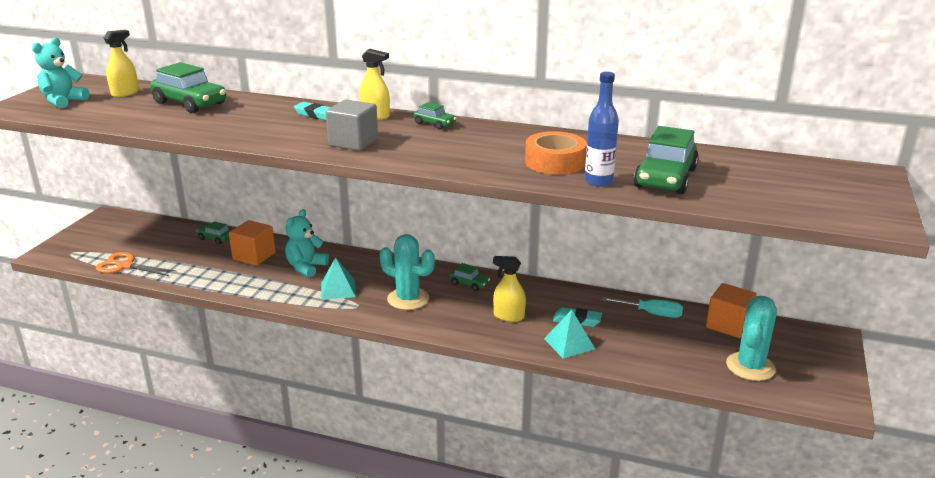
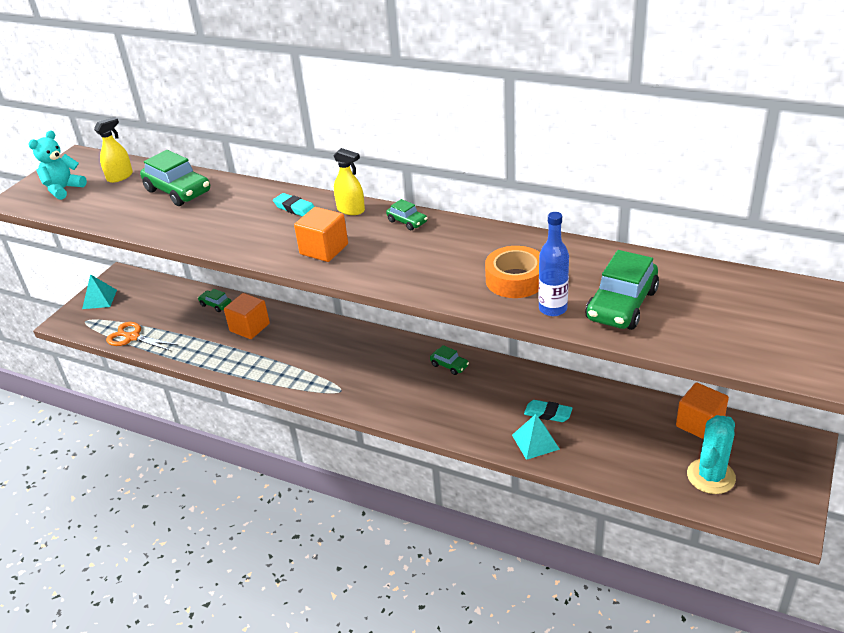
camera: 10 degrees right, 10 degrees up
(306, 267) = (296, 342): turquoise teddy bear -> none
(338, 289) = (324, 369): turquoise pyramid -> turquoise pyramid (99, 299)
(353, 142) = (324, 249): grey cube -> orange cube
(408, 299) = (388, 383): turquoise cactus -> none
(508, 316) = (482, 407): yellow spray bottle -> none
(651, 313) = (624, 407): turquoise screwdriver -> none

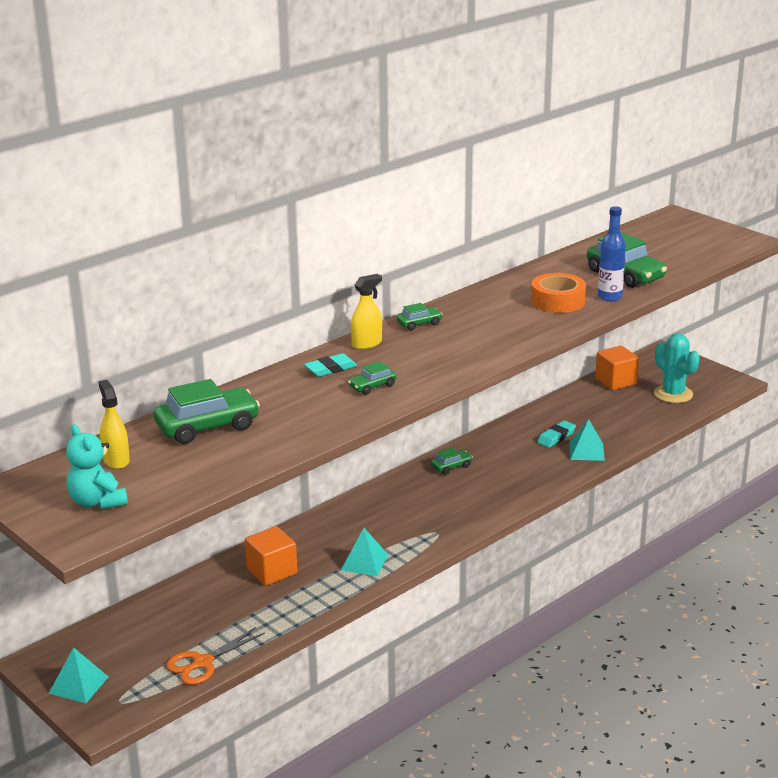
camera: 70 degrees left, 10 degrees down
(215, 305) = (199, 589): green car -> green car (372, 386)
(280, 366) = (364, 562): none -> turquoise pyramid
(324, 249) = (427, 366): orange cube -> none

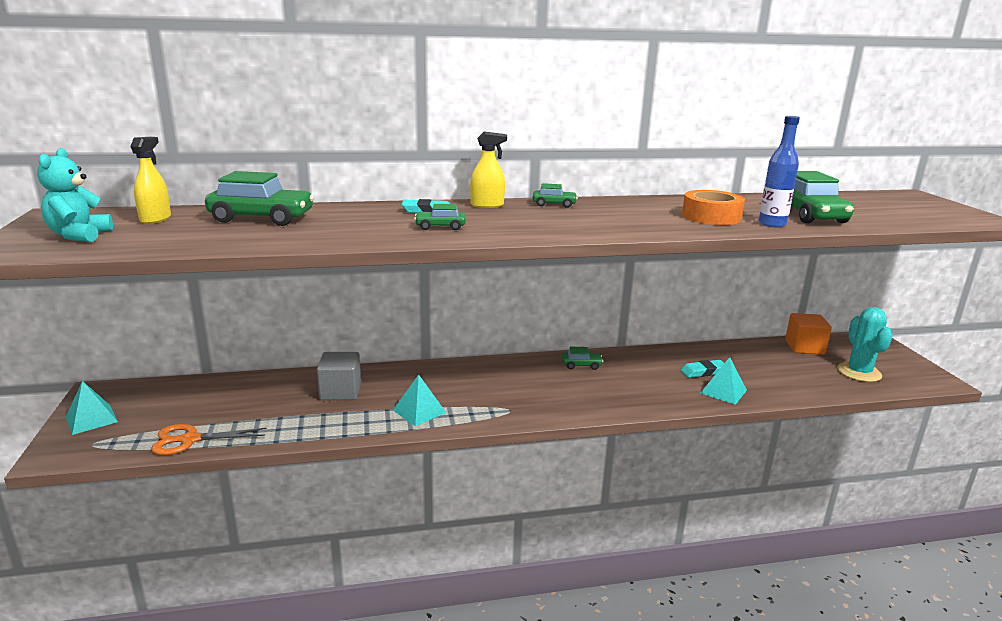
camera: 30 degrees right, 5 degrees down
(272, 571) = (340, 391): orange cube -> grey cube

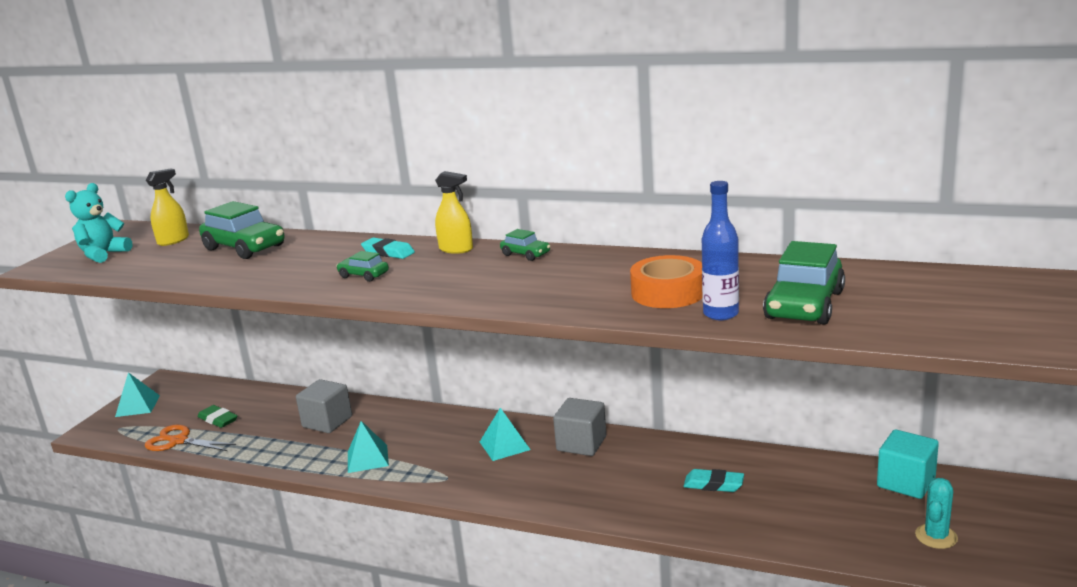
camera: 35 degrees right, 0 degrees up
(214, 412) = (218, 420): none -> green eraser
(581, 365) = (581, 443): green car -> grey cube
(723, 391) = (703, 515): turquoise pyramid -> turquoise pyramid (504, 445)
(804, 347) = (906, 482): orange cube -> turquoise cube
(859, 372) = (936, 536): turquoise cactus -> turquoise cactus, size x0.66

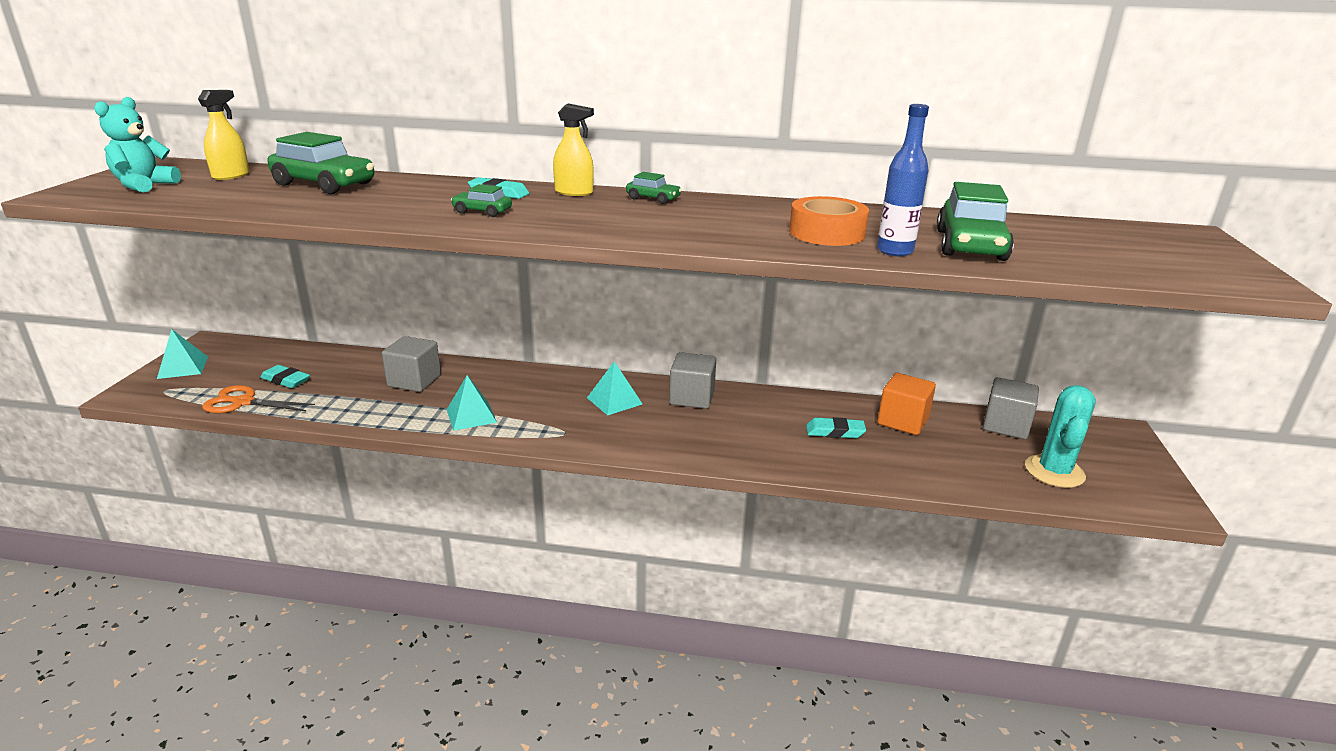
camera: 15 degrees left, 5 degrees up
(218, 420) = (286, 380): green eraser -> turquoise eraser
(792, 474) = (903, 421): none -> orange cube
(906, 482) = (1005, 425): turquoise cube -> grey cube
(936, 536) = (1054, 471): turquoise cactus -> turquoise cactus, size x1.53

